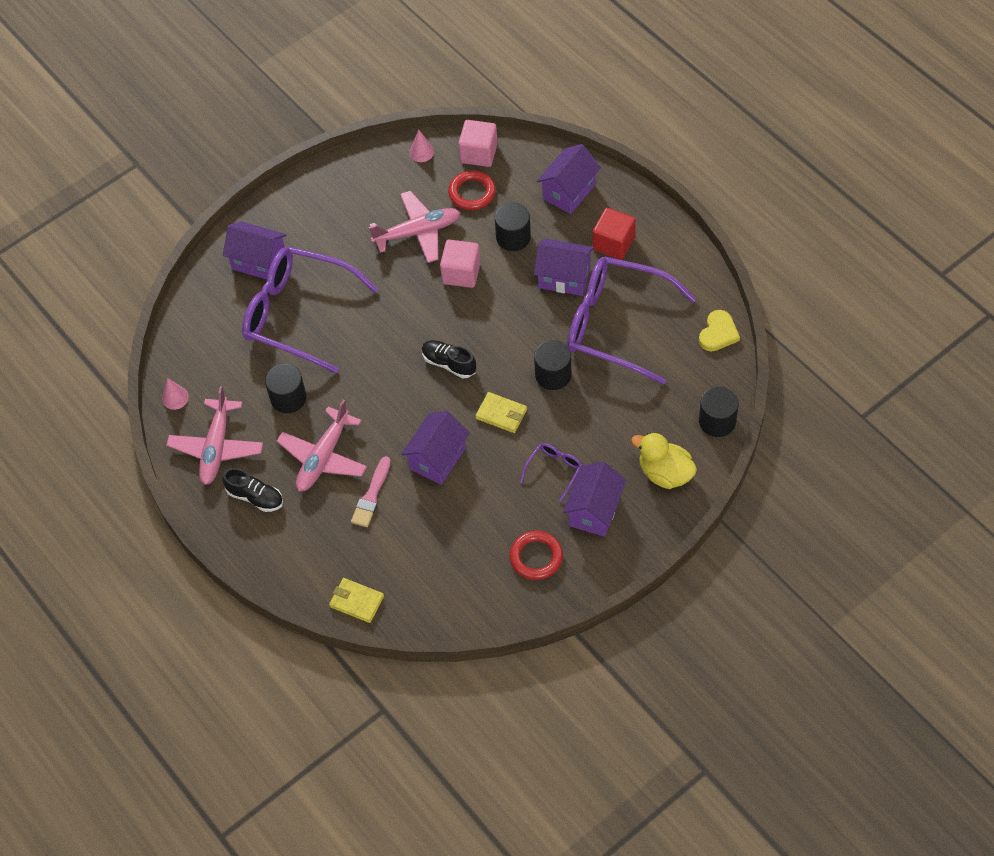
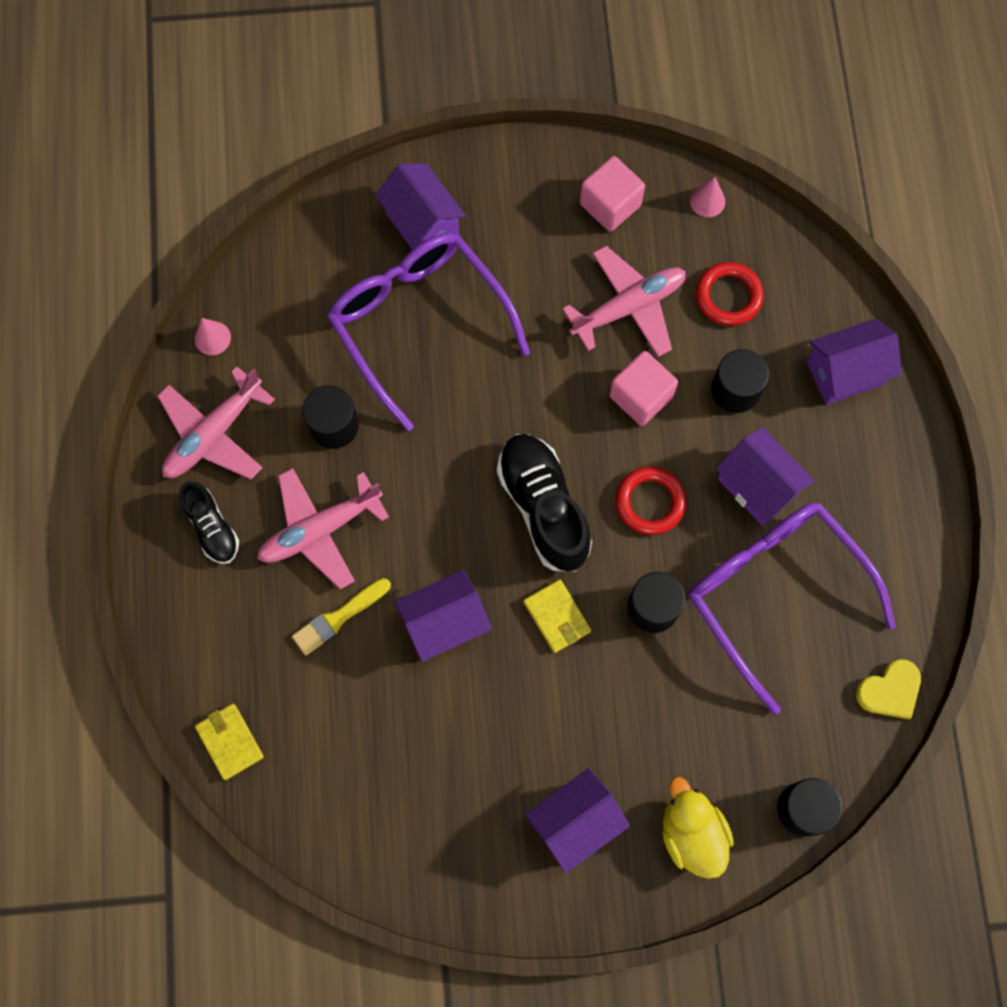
camera: 30 degrees right, 15 degrees up
(371, 496) = (338, 618): pink brush -> yellow brush
(418, 232) = (628, 307): pink plane -> pink plane turned 45 degrees counterclockwise
(449, 363) = (543, 507): black shoe -> black shoe, size x1.72
(479, 153) = (774, 248): pink cube -> pink cube (610, 205)
(536, 557) = (466, 833): red ring -> red ring (650, 502)
(554, 470) = (566, 735): purple glasses -> none
(613, 243) = (849, 480): red cube -> none

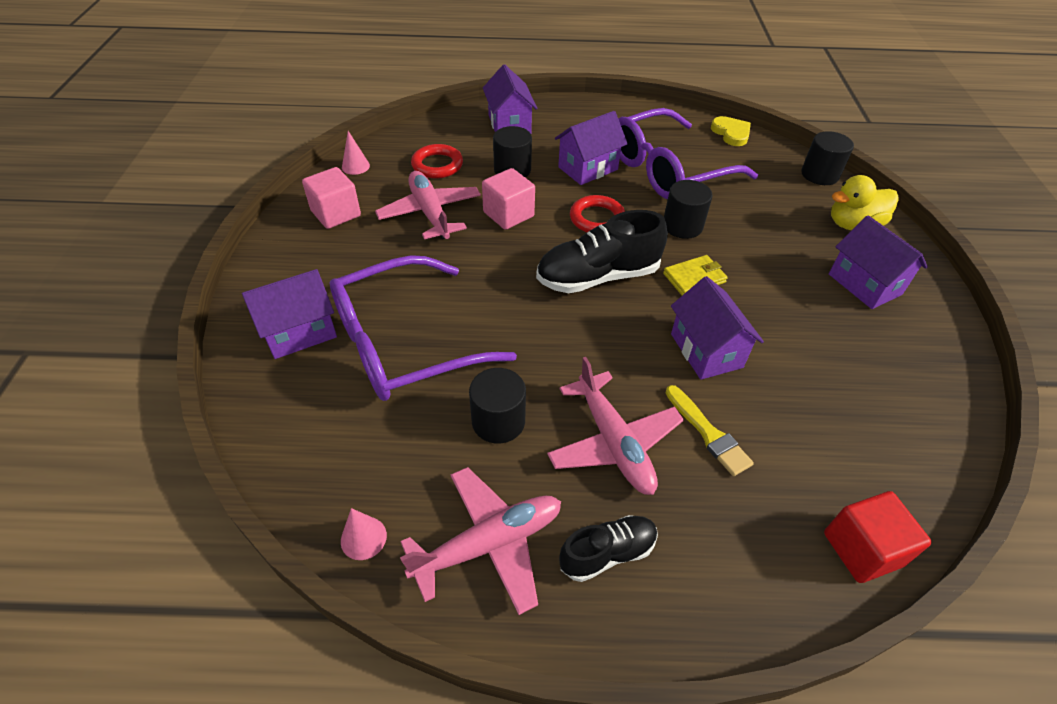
camera: 85 degrees left, 25 degrees down
(214, 434) = (489, 544): pink plane -> pink plane turned 75 degrees counterclockwise
(230, 741) = (862, 549): yellow wallet -> red cube

